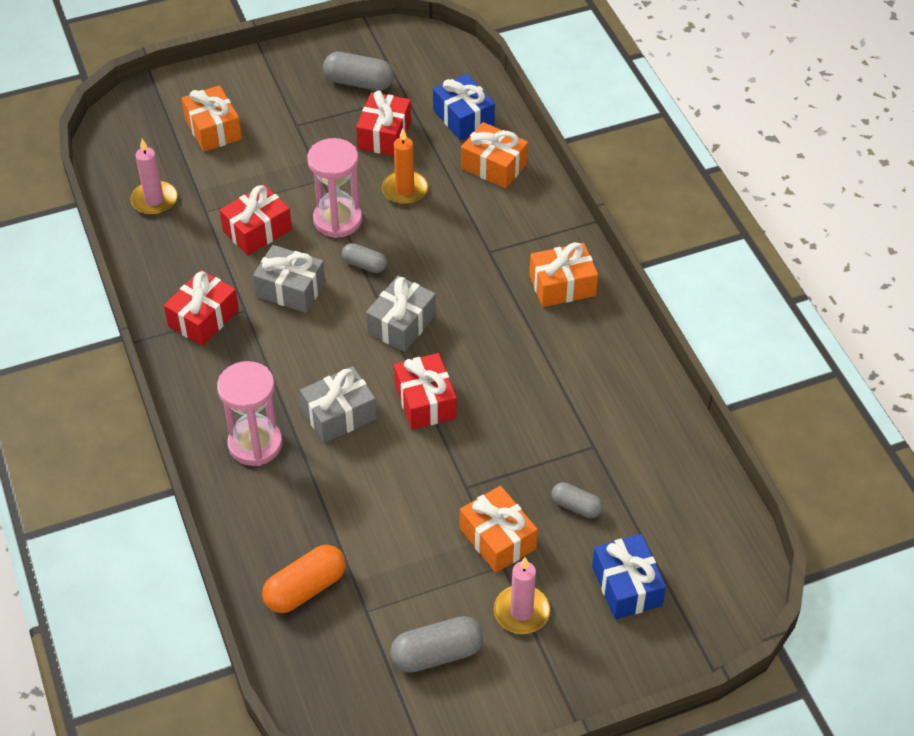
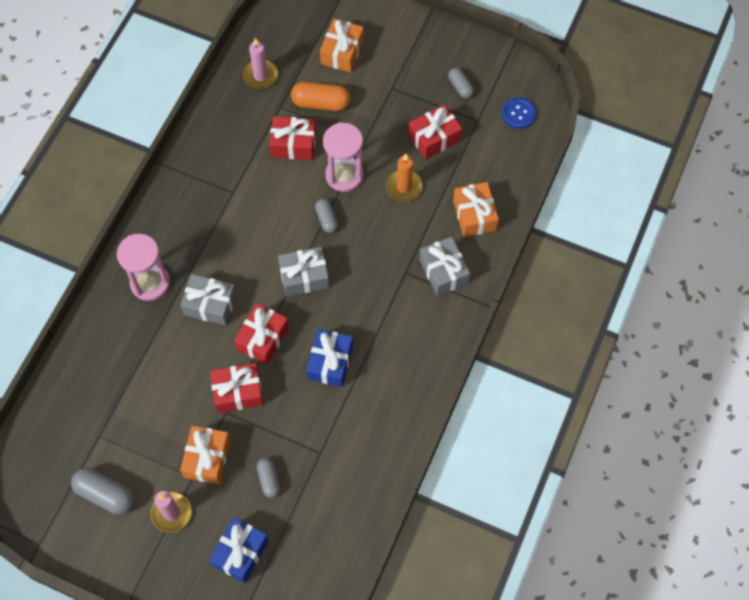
camera: 45 degrees right, 15 degrees up
(203, 318) = (206, 178): red gift -> red gift (238, 392)
(290, 289) = (270, 200): grey gift -> grey gift (443, 271)
(305, 589) = (84, 393): orange capsule -> orange capsule (320, 103)
(359, 83) = (460, 87): grey capsule -> grey capsule, size x0.61
(436, 68) = (518, 114): none -> blue button
(463, 118) = (494, 165): blue gift -> blue gift (330, 362)
(562, 285) = (421, 333): orange gift -> none

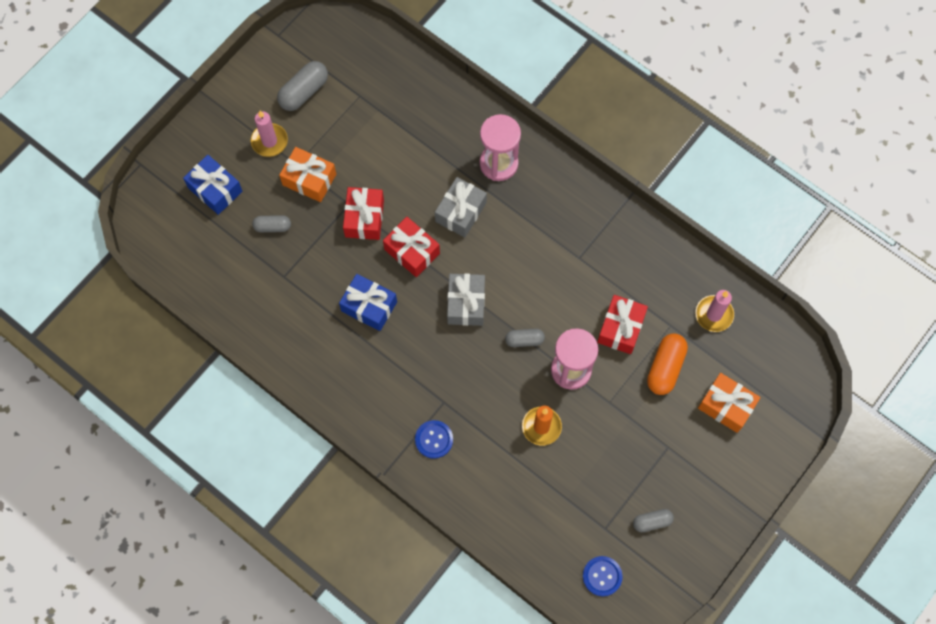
camera: 105 degrees right, 5 degrees up
(434, 138) = (593, 475): red gift -> none
(443, 271) = (434, 439): grey gift -> blue button
(474, 215) = (489, 490): orange gift -> none

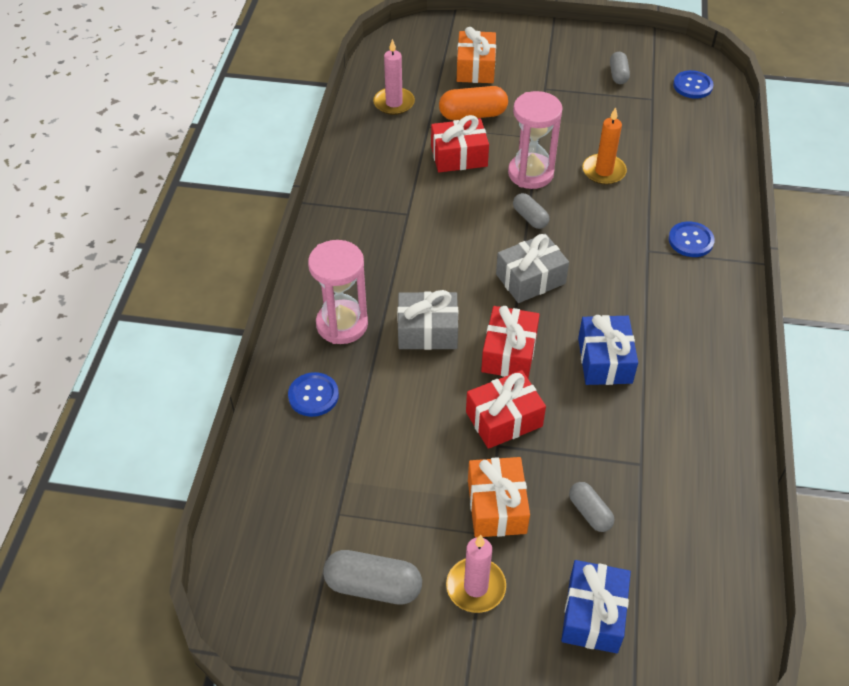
camera: 120 degrees left, 20 degrees down
(451, 120) = (313, 395): none -> blue button
(652, 522) = (618, 75): grey capsule -> grey capsule turned 45 degrees clockwise

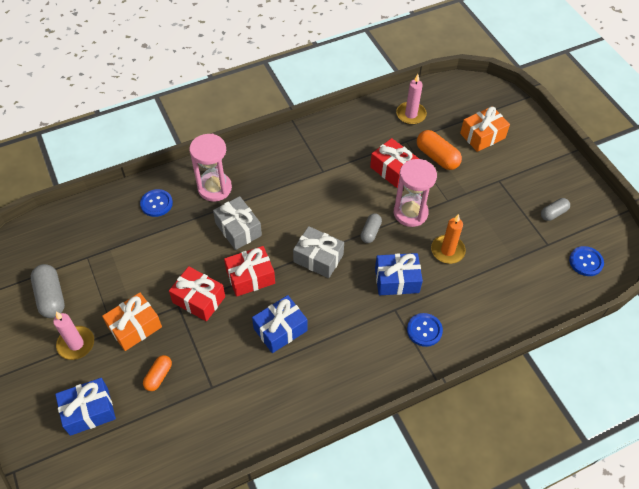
camera: 55 degrees right, 5 degrees up
(589, 512) = (158, 376): grey capsule -> orange capsule
(611, 229) = (397, 280): none -> blue gift

